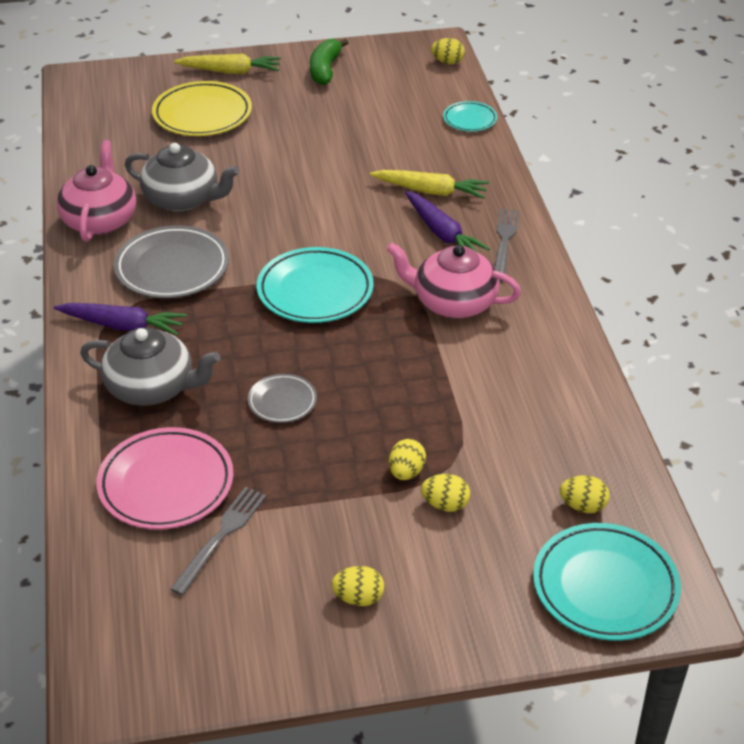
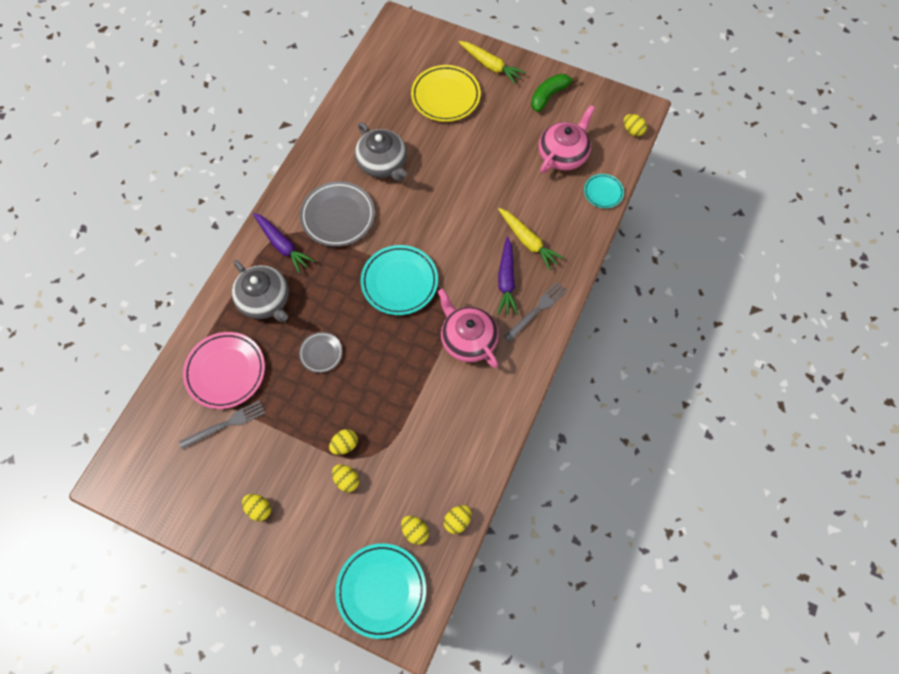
camera: 35 degrees right, 25 degrees up
(100, 220) = (327, 155): pink teapot -> pink teapot (563, 154)
(621, 468) = (457, 521): none -> yellow egg

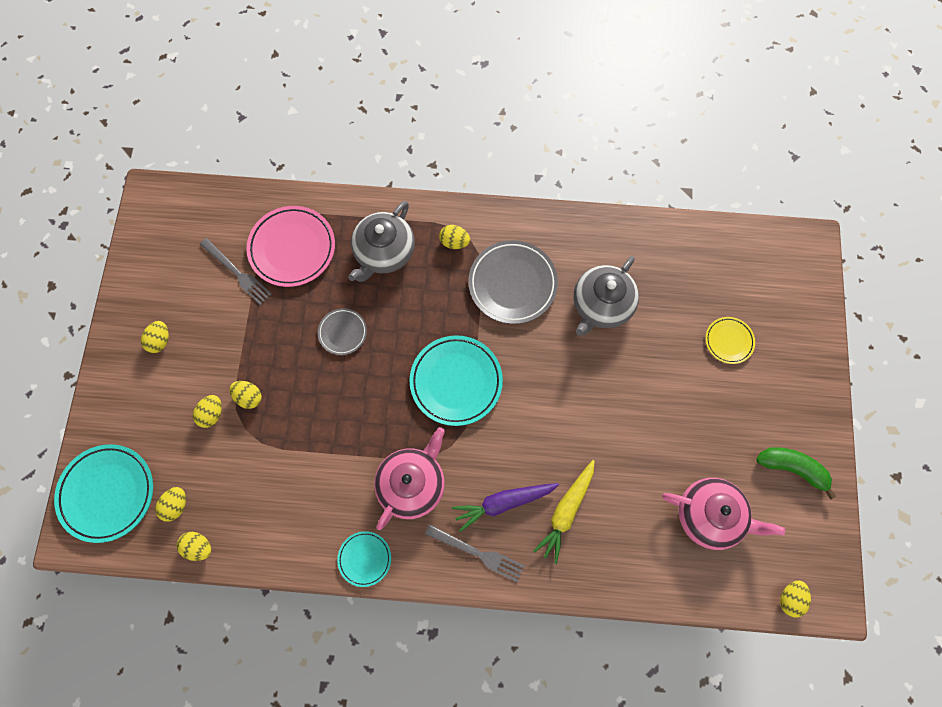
camera: 70 degrees right, 5 degrees up
(282, 245) = (454, 242): purple carrot -> yellow egg
(445, 96) = (728, 341): yellow plate -> yellow plate, size x0.54
(490, 66) = (802, 379): yellow carrot -> none
(603, 192) = (676, 586): turquoise plate -> turquoise plate (364, 559)

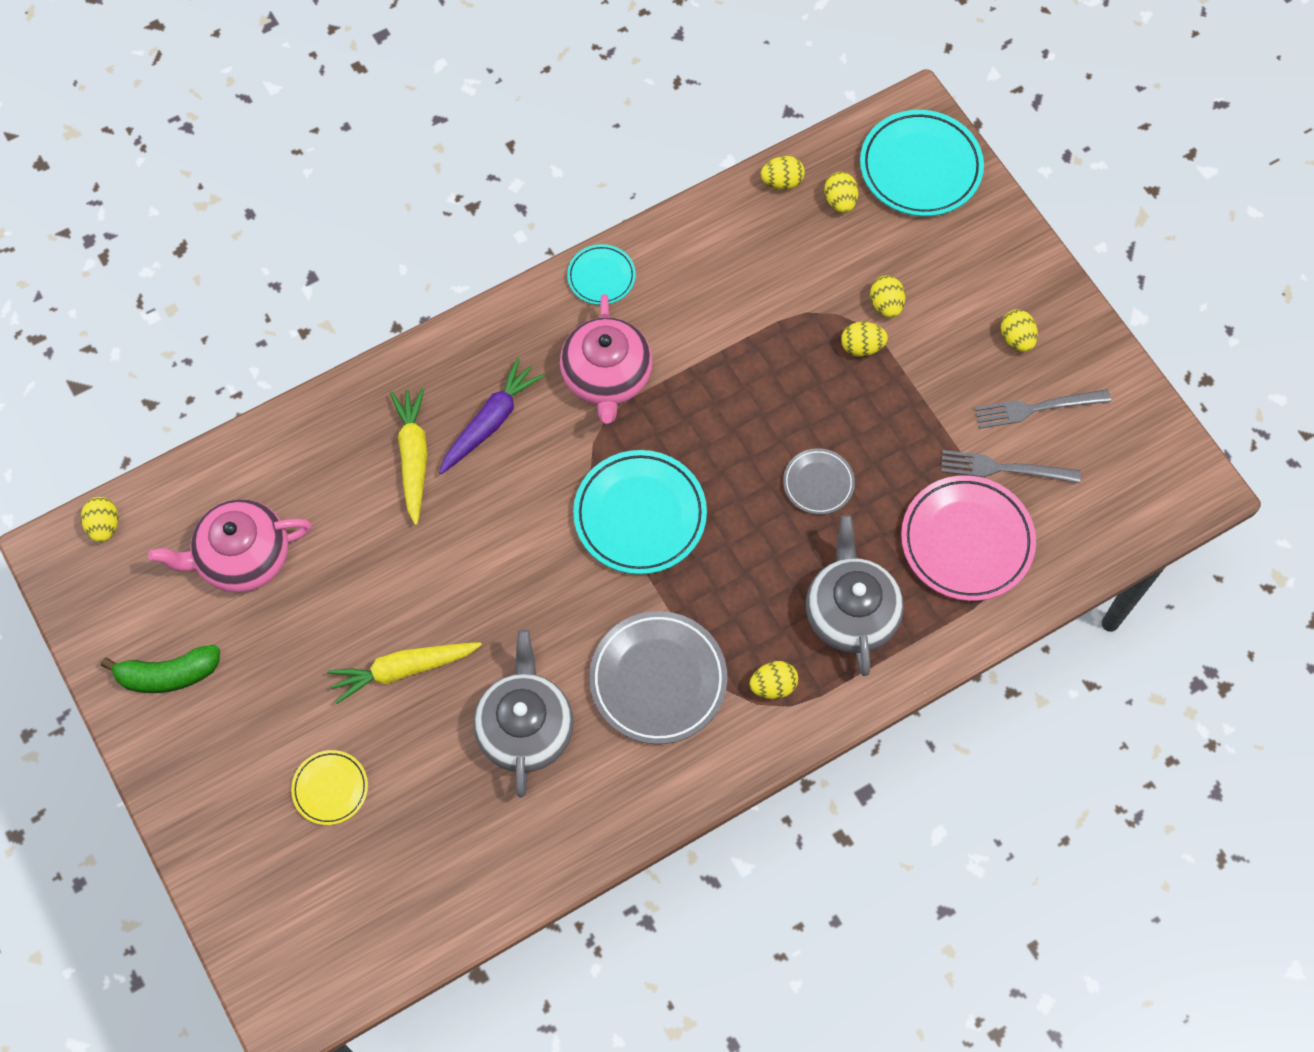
camera: 145 degrees right, 5 degrees down
(477, 553) = (484, 356): grey fork -> grey fork (1037, 408)
(650, 381) = (403, 670): none -> yellow carrot

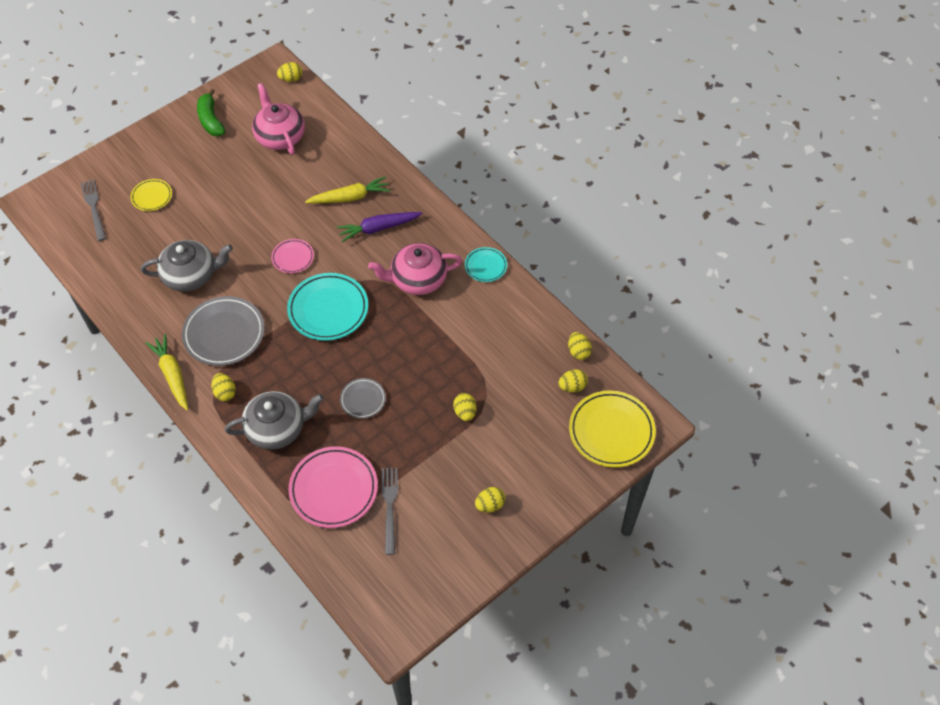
camera: 80 degrees right, 10 degrees down
(403, 670) = (221, 215): yellow carrot -> yellow carrot (172, 375)
(491, 421) = (378, 228): purple carrot -> purple carrot turned 135 degrees clockwise
(523, 559) = (293, 258): none -> pink plate
(886, 305) = (499, 423): yellow egg -> none
(920, 168) = (611, 431): turquoise plate -> yellow plate
(1037, 408) = (438, 523): grey fork -> grey fork (94, 208)

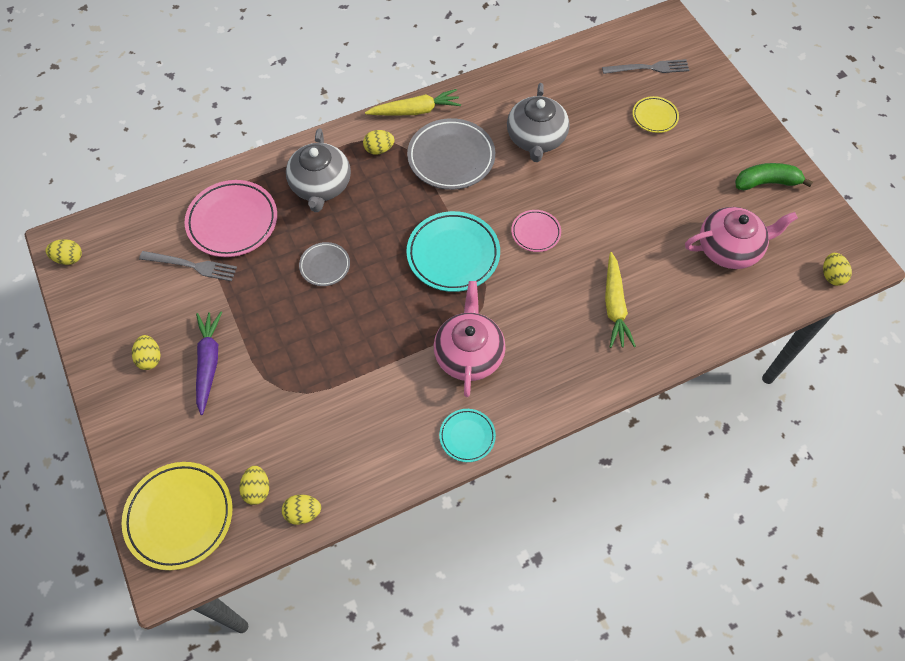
camera: 105 degrees right, 5 degrees up
(378, 228) = (558, 327): purple carrot -> purple carrot (208, 363)
(465, 412) = (270, 361): yellow egg -> yellow egg (69, 258)

